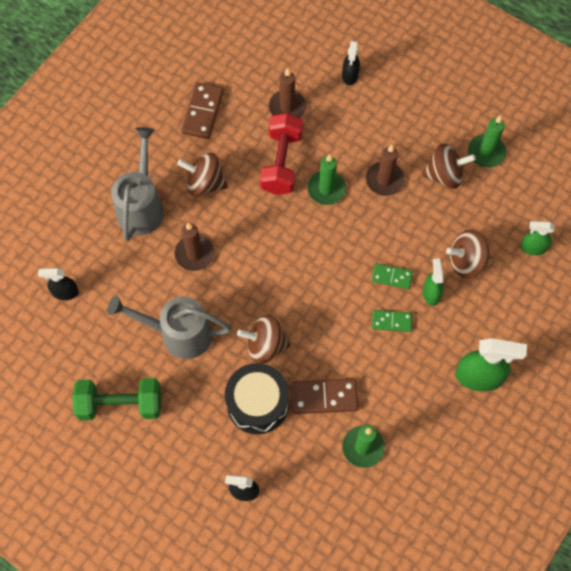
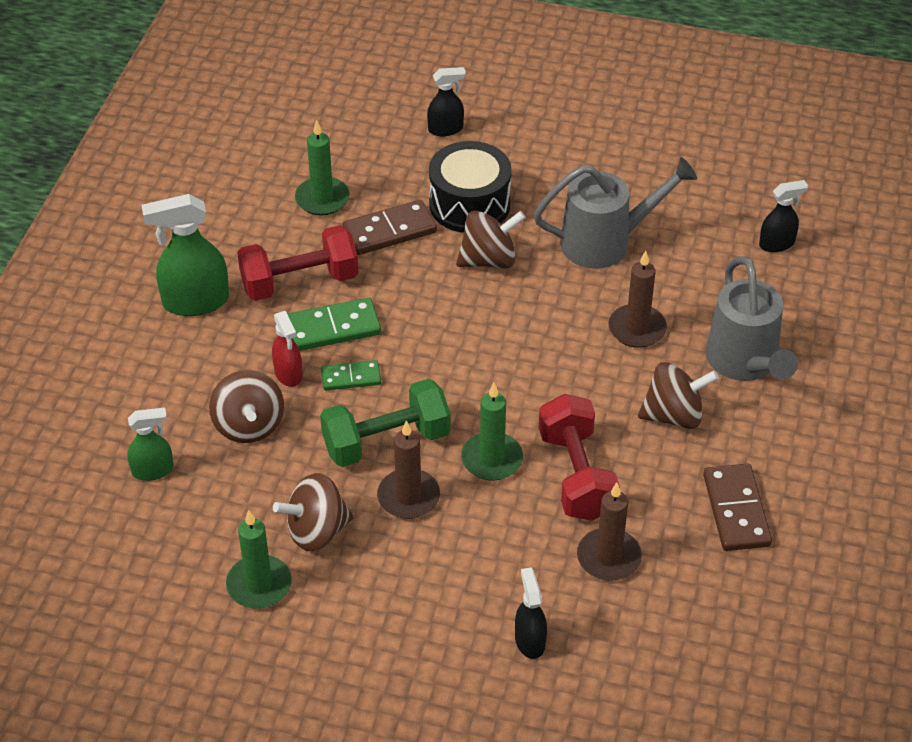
camera: 160 degrees right, 20 degrees down
(120, 404) = (633, 162): green dumbbell -> green dumbbell (386, 441)
(391, 321) = (332, 328): green domino -> green domino, size x1.61
(402, 370) = (299, 282): none -> red dumbbell
(431, 293) = (288, 374): green spray bottle -> red spray bottle
(466, 261) = (249, 425): brown spinning top -> brown spinning top turned 105 degrees clockwise

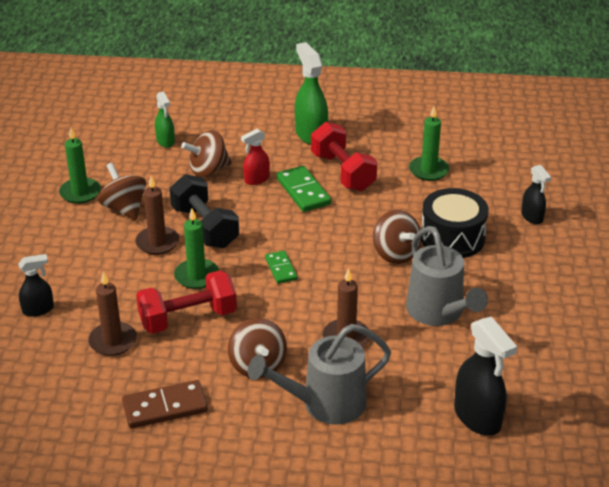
camera: 80 degrees right, 10 degrees down
(351, 377) = (259, 205): green domino -> green domino (281, 269)
(386, 441) = (205, 227): green dumbbell -> black dumbbell
(389, 231) = (408, 204): brown domino -> none
(777, 244) = (477, 417): black spray bottle -> black spray bottle, size x1.72

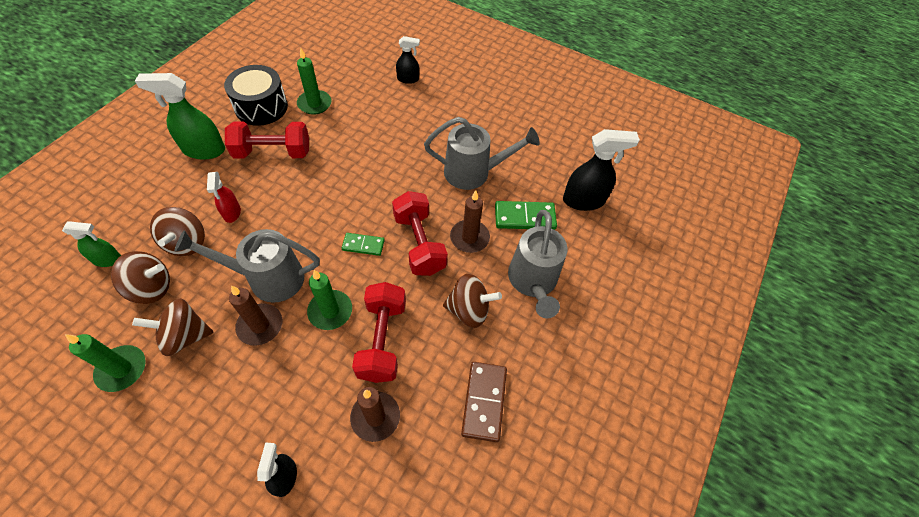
camera: 70 degrees left, 20 degrees up
(205, 227) = (267, 278): black dumbbell -> grey watering can
(303, 191) = (276, 188): green domino -> green domino (524, 217)
(311, 305) = (419, 244): none -> red dumbbell
(395, 254) = (395, 166): brown spinning top -> brown spinning top (151, 288)
(452, 238) = (400, 128): black drum -> black drum (261, 107)

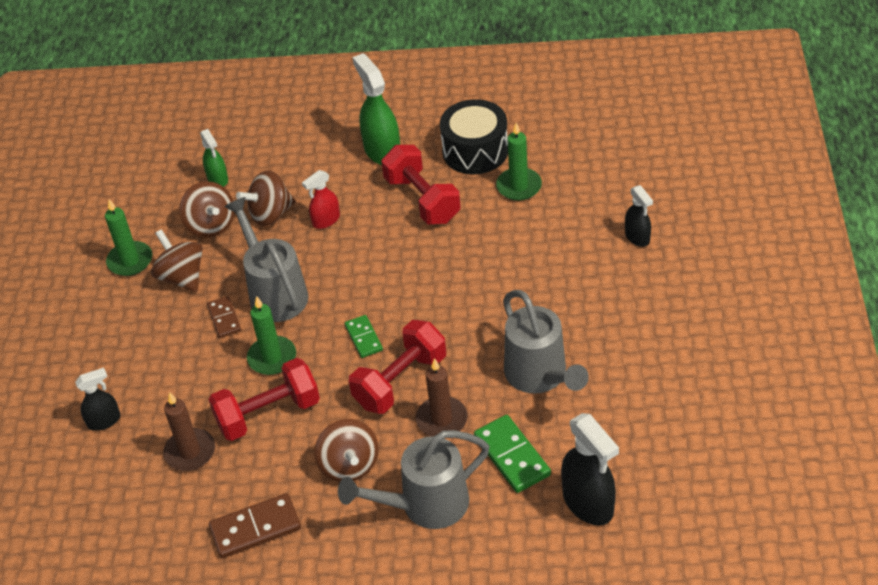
camera: 70 degrees right, 10 degrees down
(260, 325) = (224, 318): brown candle -> brown domino

